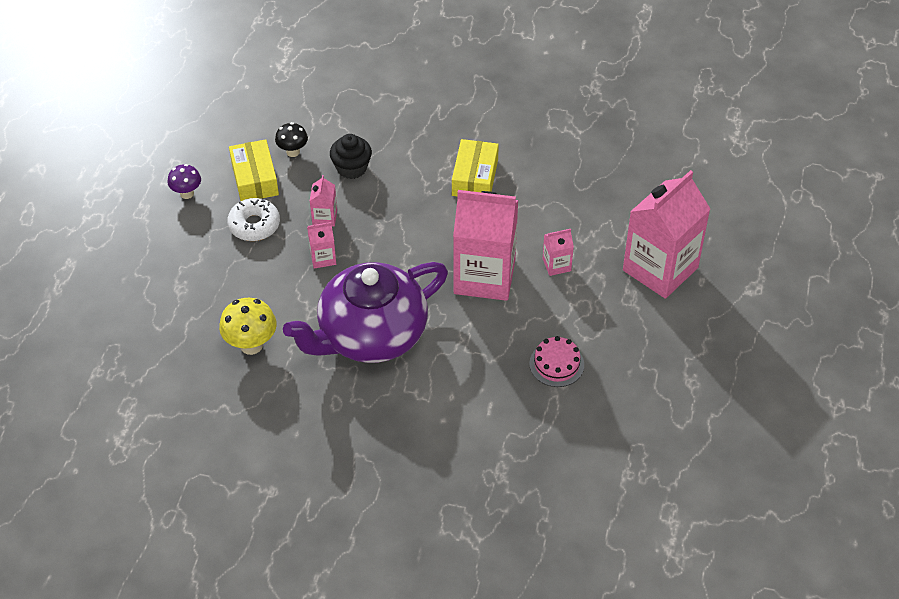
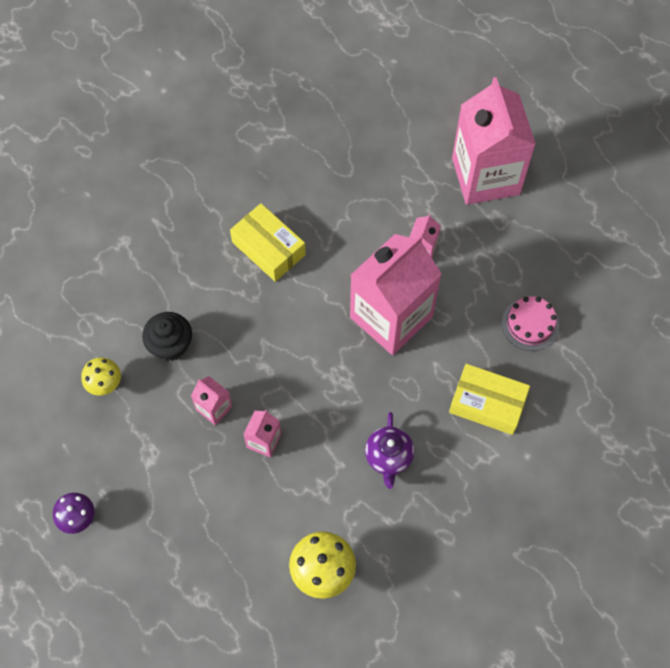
camera: 55 degrees left, 15 degrees up
(254, 225) = (173, 479): white donut -> none
(255, 178) = (111, 441): yellow box -> yellow box (487, 404)
(293, 152) = (105, 385): black mushroom -> yellow mushroom
(370, 335) = (389, 457): purple teapot -> purple teapot, size x0.40

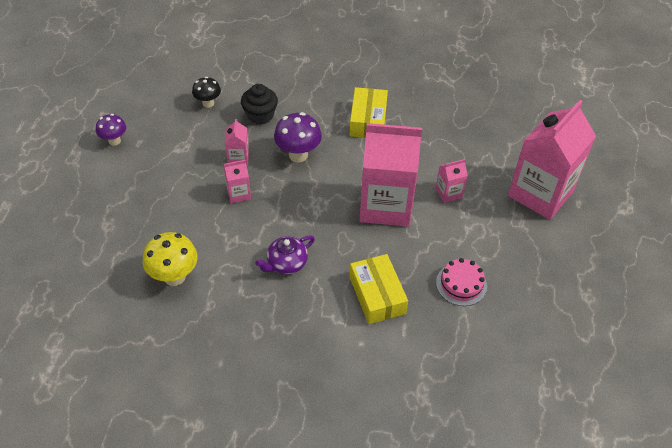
camera: 50 degrees right, 15 degrees down
(105, 385) = (208, 103): yellow mushroom -> black mushroom
(259, 348) = (298, 155): none -> purple mushroom

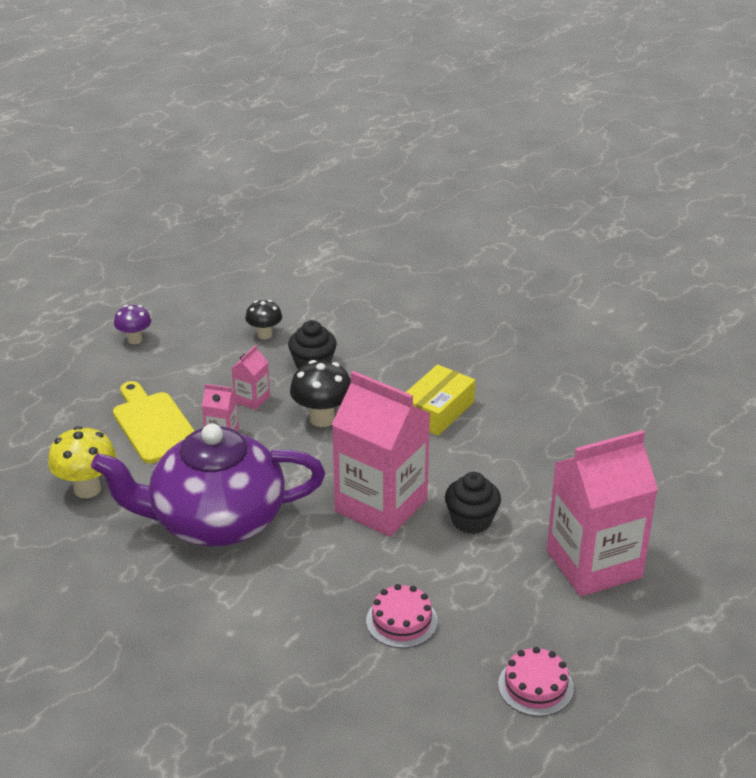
camera: 30 degrees right, 15 degrees down
(183, 205) = (154, 424): none -> yellow cutting board
(286, 263) = (215, 521): purple teapot -> purple teapot, size x2.48
(298, 155) = (322, 419): purple mushroom -> black mushroom
(377, 295) = (290, 592): yellow box -> none
(448, 193) = (471, 520): pink carton -> black cupcake
(570, 293) = (535, 686): none -> pink cake

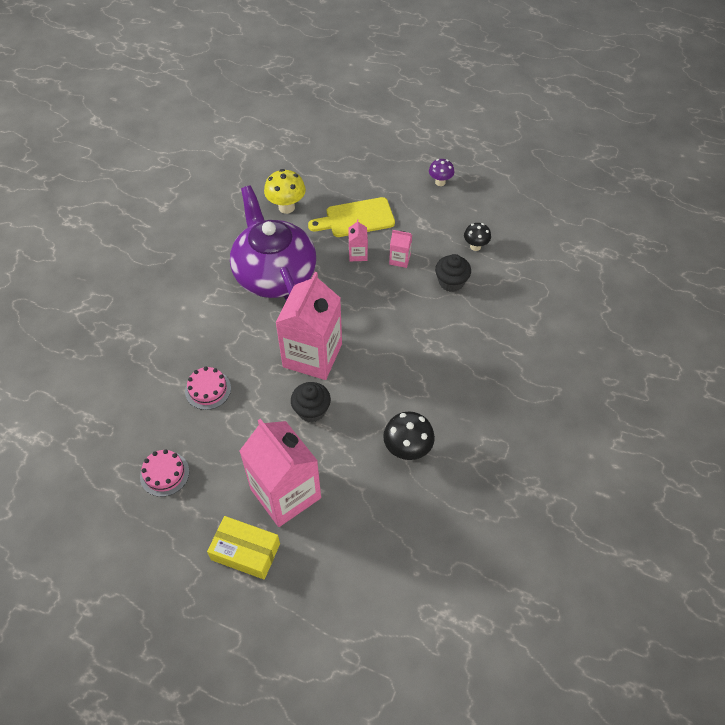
camera: 75 degrees right, 20 degrees up
(154, 424) = (356, 218): yellow cutting board -> yellow cutting board turned 150 degrees counterclockwise
(322, 419) = (392, 302): black mushroom -> black mushroom (407, 450)
(437, 410) = (426, 366): yellow box -> yellow box (245, 551)

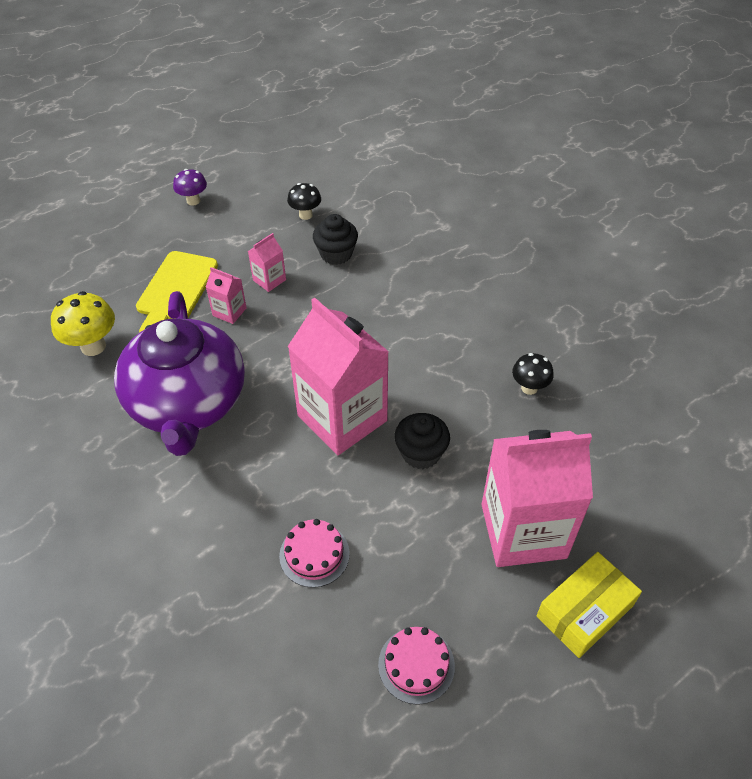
camera: 60 degrees left, 5 degrees down
(274, 274) = (188, 404): purple teapot -> purple teapot turned 105 degrees counterclockwise
(407, 450) = (529, 388): black mushroom -> black mushroom, size x0.64

